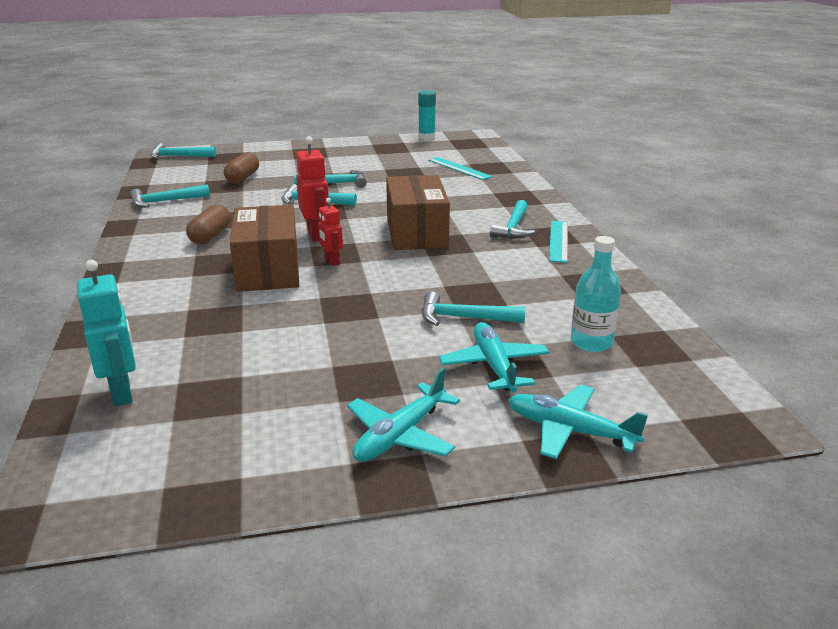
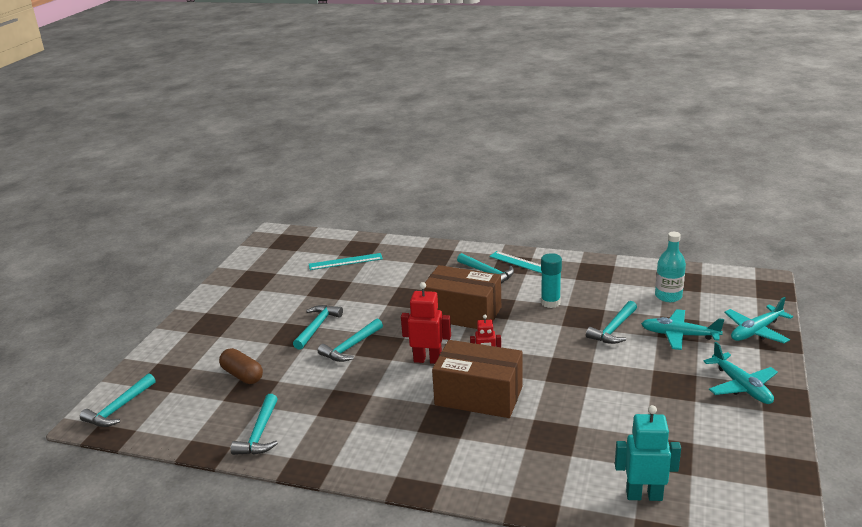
camera: 60 degrees left, 0 degrees up
(210, 236) = (379, 416): brown capsule -> none
(426, 137) = (248, 256): turquoise glue stick -> turquoise glue stick (550, 302)

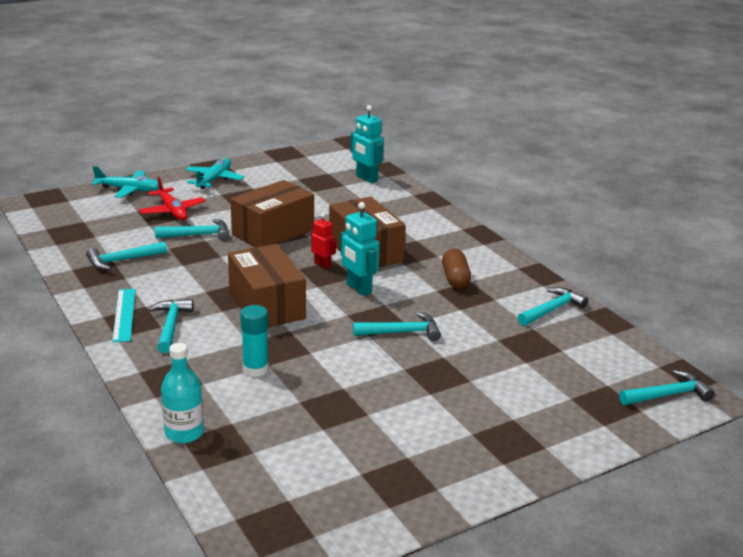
camera: 140 degrees left, 0 degrees up
(242, 375) = (526, 362): brown capsule -> brown capsule (455, 278)
(317, 327) = (405, 369): turquoise hammer -> turquoise hammer (122, 260)
(345, 261) = (263, 434): turquoise ruler -> none
(428, 360) = (358, 289): red robot -> turquoise robot
(550, 302) = (189, 273): turquoise glue stick -> turquoise glue stick (255, 369)
(575, 366) = (273, 232): none -> brown box
(668, 296) = (109, 230): turquoise bottle -> turquoise bottle (184, 433)
(679, 335) = (172, 211): turquoise plane -> red plane

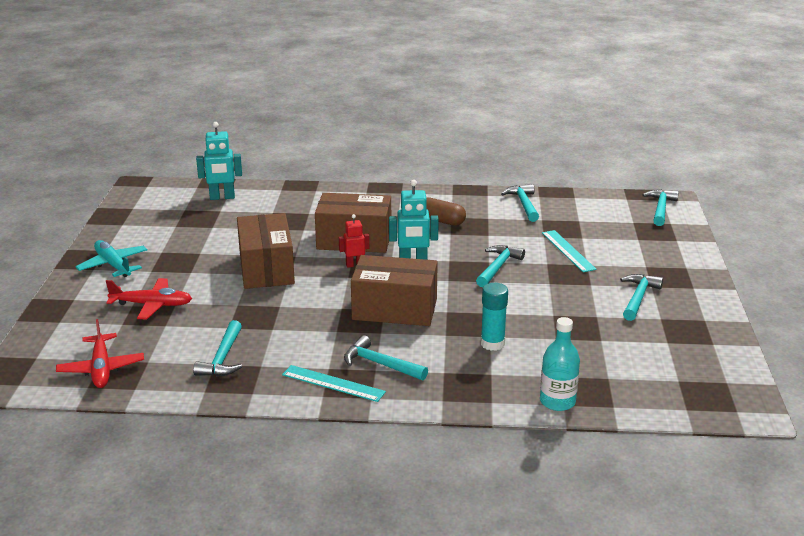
camera: 55 degrees left, 0 degrees up
(72, 224) = (101, 368): none -> red plane
(129, 190) = (65, 316): turquoise plane -> none
(198, 235) = (222, 305): turquoise hammer -> turquoise hammer (638, 297)
(485, 361) = (568, 251): none -> turquoise ruler

